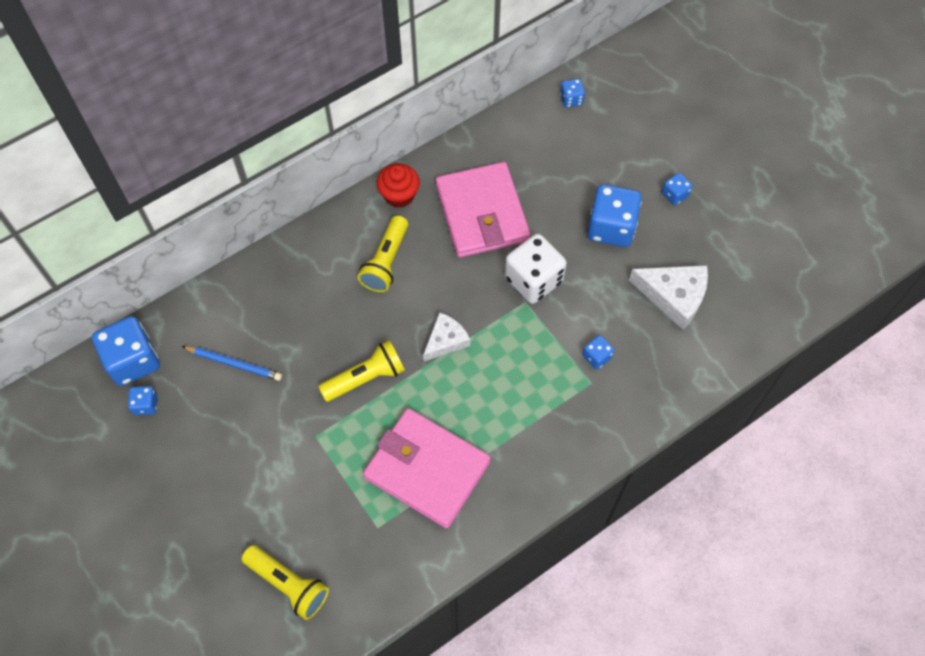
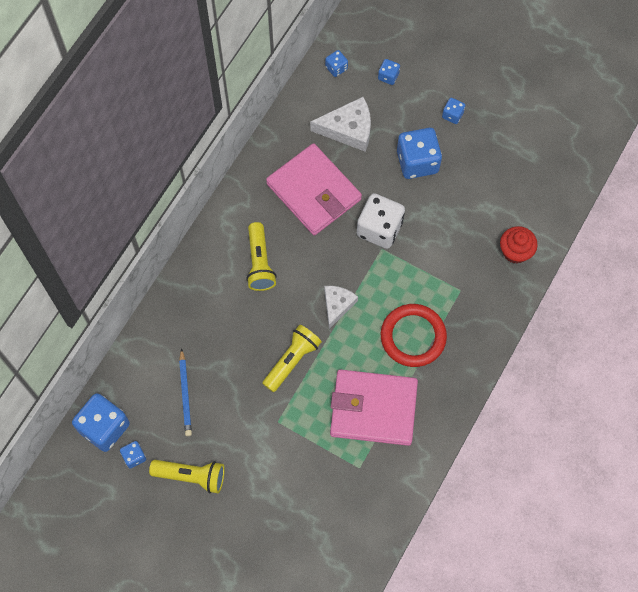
camera: 25 degrees left, 5 degrees up
(234, 364) = (185, 394): blue pencil -> blue pencil turned 90 degrees clockwise
(288, 584) = (316, 538): yellow flashlight -> yellow flashlight (191, 476)
(399, 195) = (241, 204): red cupcake -> red cupcake (515, 251)
(512, 410) = (413, 337): none -> red ring
(596, 357) = (455, 268): blue dice -> blue dice (388, 76)
(674, 296) = (489, 197): white cheese -> white cheese (348, 129)

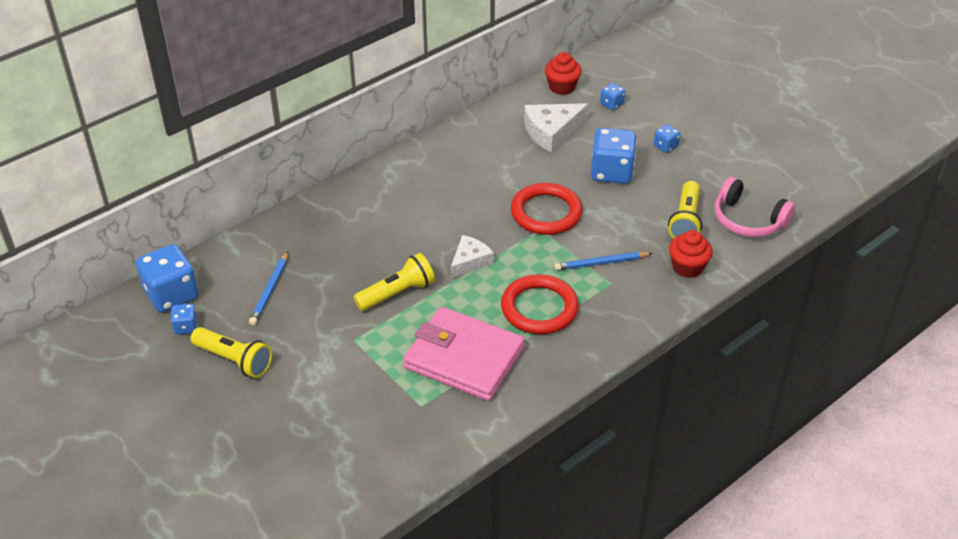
camera: 20 degrees right, 25 degrees down
(260, 263) = (407, 208): yellow flashlight -> yellow flashlight (685, 221)
(314, 192) = (492, 169): pink wallet -> none
(336, 68) = (562, 87): blue dice -> red cupcake
(348, 129) = (552, 132): white cheese -> white cheese turned 135 degrees clockwise
(379, 229) = (546, 213): white dice -> red ring
(445, 271) = (601, 263): none -> blue pencil
(547, 181) = (748, 220): none -> pink headphones

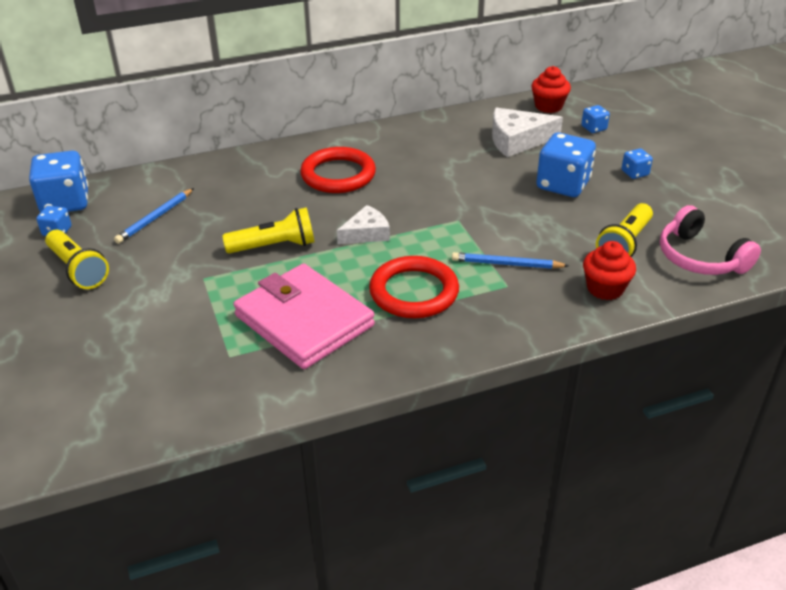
camera: 20 degrees right, 5 degrees down
(546, 213) = (472, 207): red ring -> red ring (338, 175)

